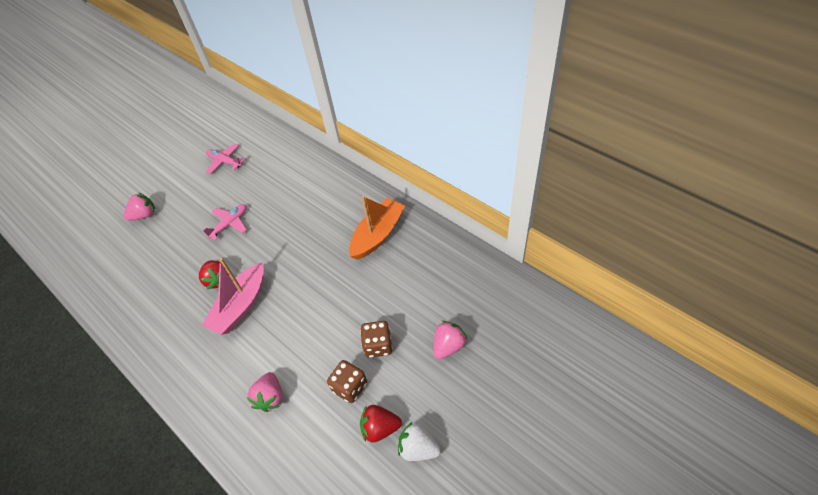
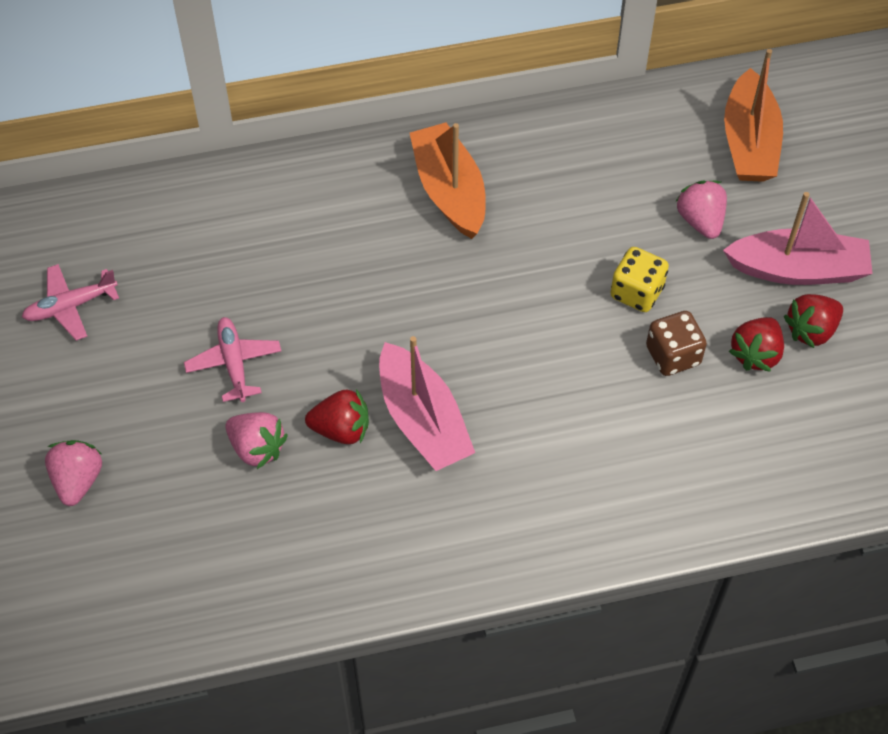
camera: 60 degrees left, 5 degrees up
(270, 397) = (614, 453): pink strawberry -> pink strawberry (257, 448)
(378, 345) = (636, 292): brown dice -> yellow dice
(418, 448) = (811, 330): white strawberry -> red strawberry
(455, 414) = (797, 269): none -> pink boat
(523, 336) = (749, 142): none -> orange boat

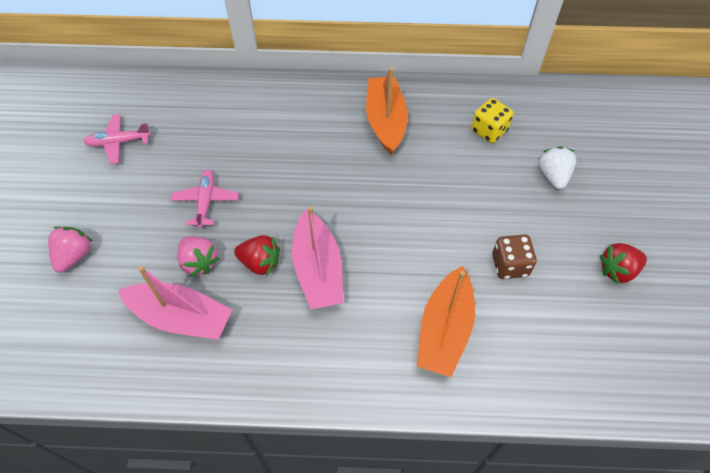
camera: 15 degrees right, 0 degrees up
(636, 292) = (495, 215): yellow dice -> yellow dice (489, 131)
(700, 221) = (553, 176): pink strawberry -> white strawberry
(749, 142) = (600, 131): orange boat -> orange boat (444, 329)
(755, 354) = (572, 278): red strawberry -> none
(797, 269) = (616, 224): pink boat -> pink boat (181, 317)

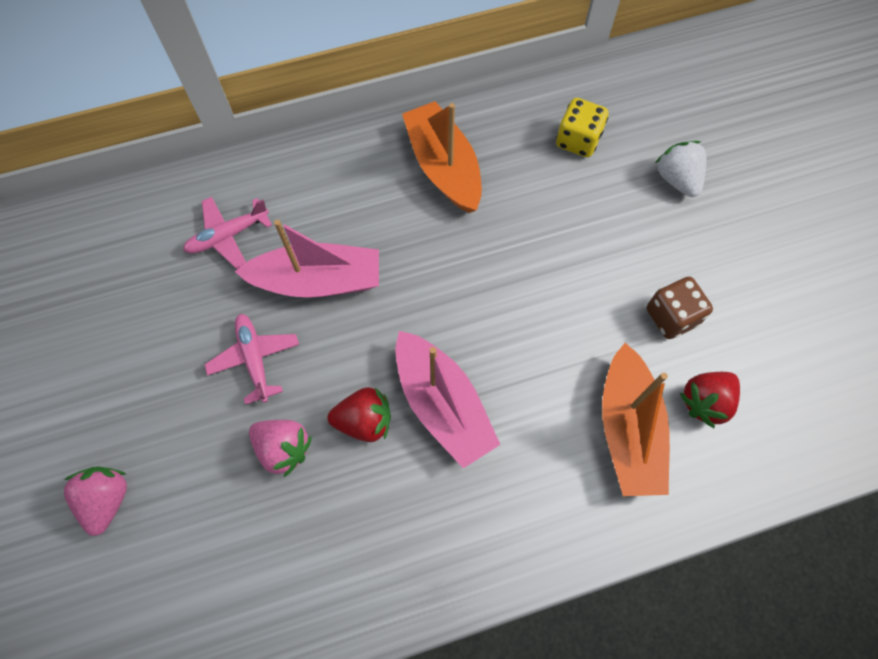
camera: 20 degrees left, 10 degrees up
(118, 142) = (92, 312): pink plane -> pink plane (228, 236)
(181, 317) = (293, 534): pink boat -> pink boat (317, 281)
(617, 270) = (795, 280): red strawberry -> red strawberry (705, 401)

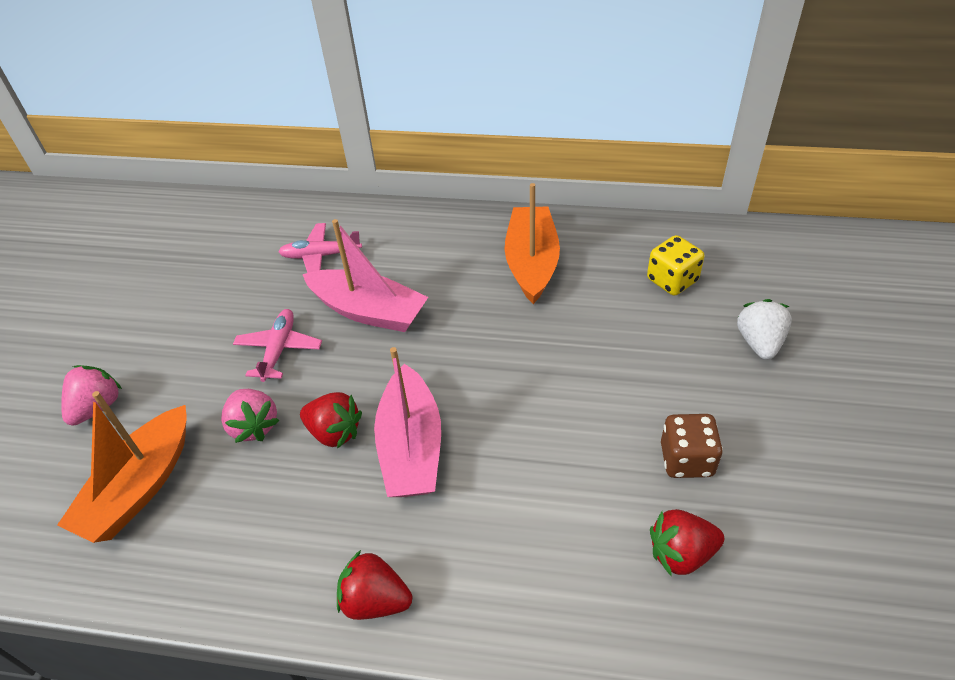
camera: 30 degrees right, 20 degrees down
(494, 555) = (375, 600): none -> red strawberry
(628, 429) = (580, 544): orange boat -> orange boat (140, 486)

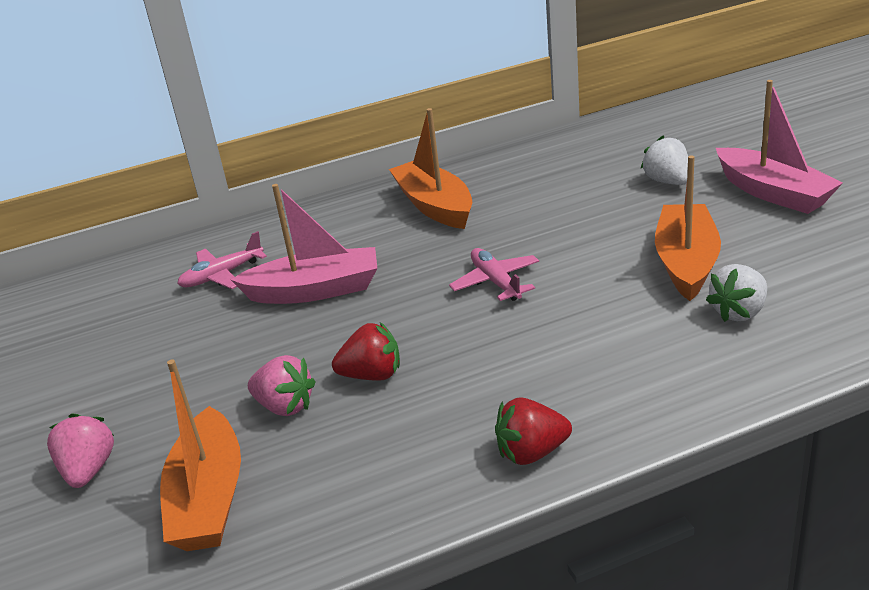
camera: 30 degrees left, 15 degrees down
(279, 349) = (251, 349): pink plane -> pink plane (496, 282)
(411, 446) = (455, 352): pink boat -> pink boat (773, 193)
(672, 280) = (564, 173): yellow dice -> none
(681, 553) = (739, 312): red strawberry -> white strawberry
(686, 459) = (686, 263): brown dice -> orange boat

